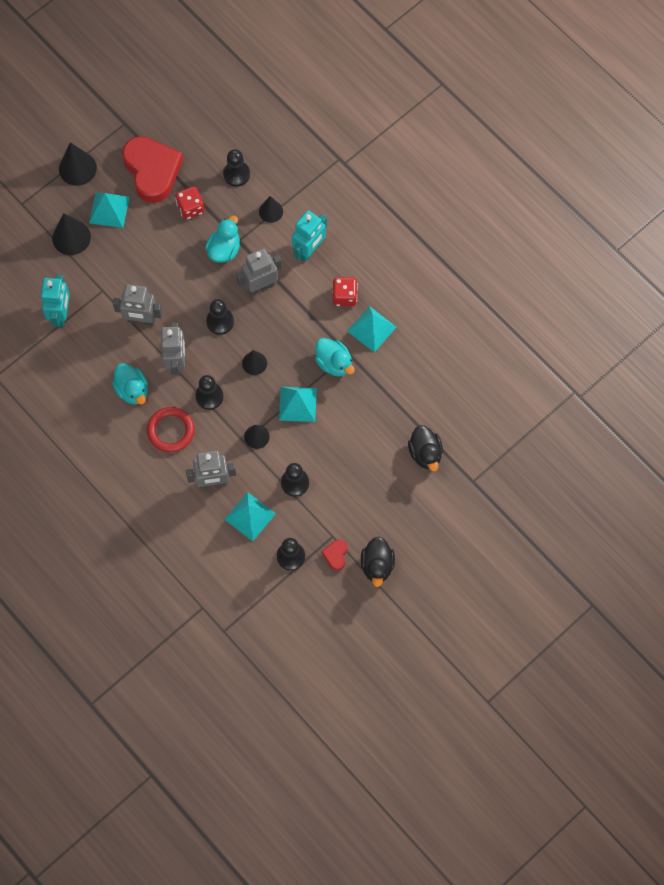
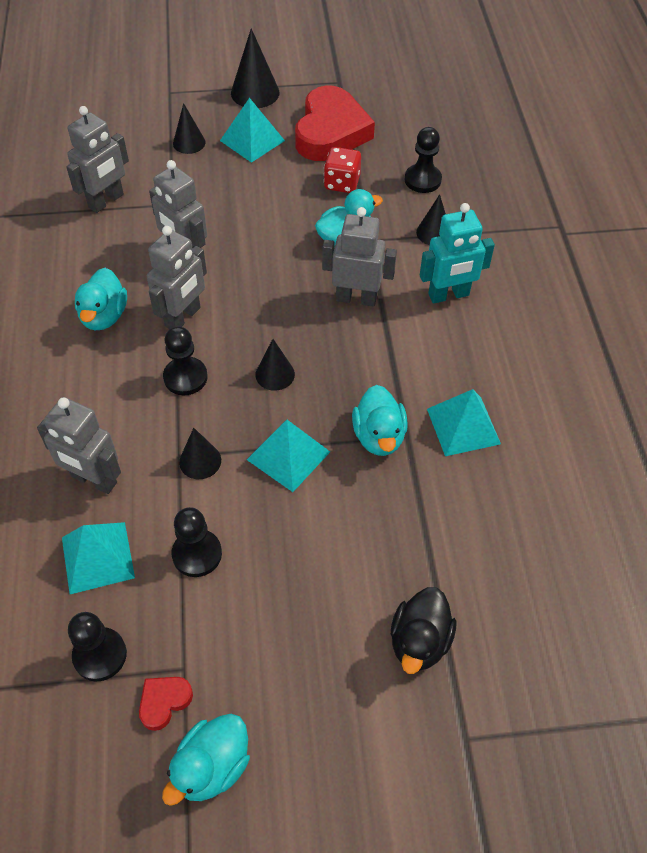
camera: 35 degrees right, 15 degrees down
(61, 314) = (106, 201): turquoise robot -> grey robot
(71, 237) = (189, 143): black cone -> black cone, size x0.64
(170, 430) = (103, 386): red ring -> none
(220, 321) = (274, 306): black pawn -> none
(344, 296) = (455, 368): red dice -> none
(377, 565) = (212, 767): black duck -> turquoise duck

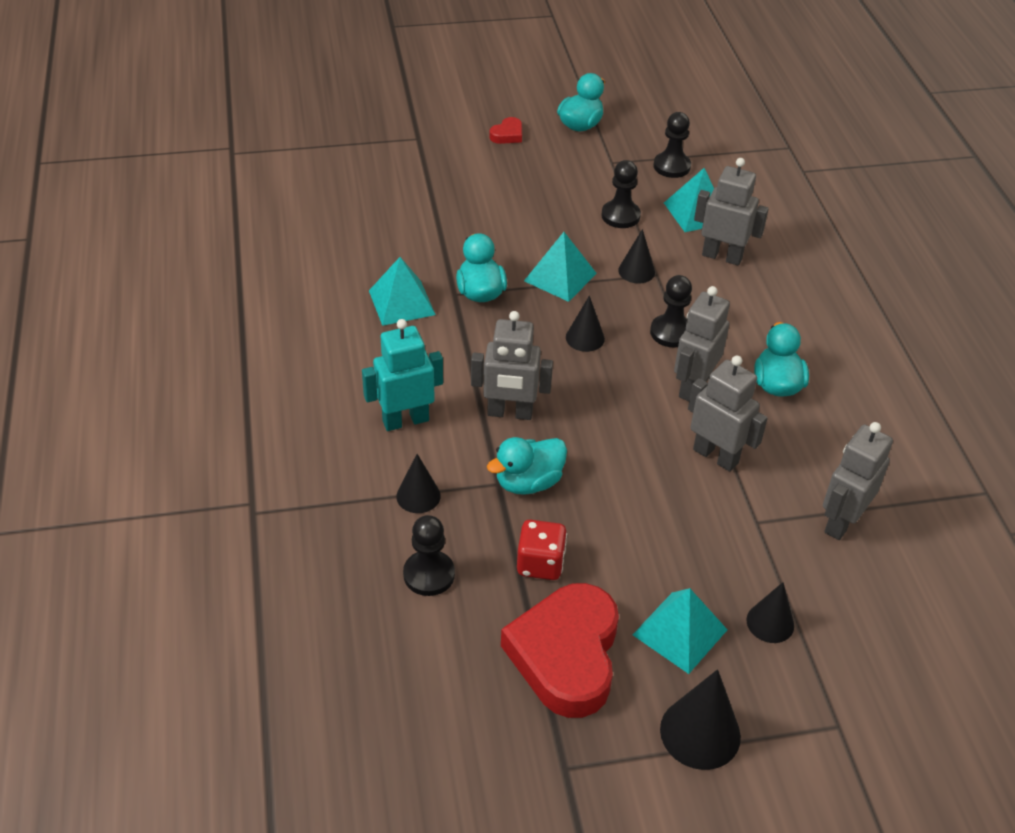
camera: 175 degrees right, 10 degrees down
(164, 702) = (619, 148): red heart -> red heart (507, 135)
(419, 641) = (447, 177): black duck -> none

